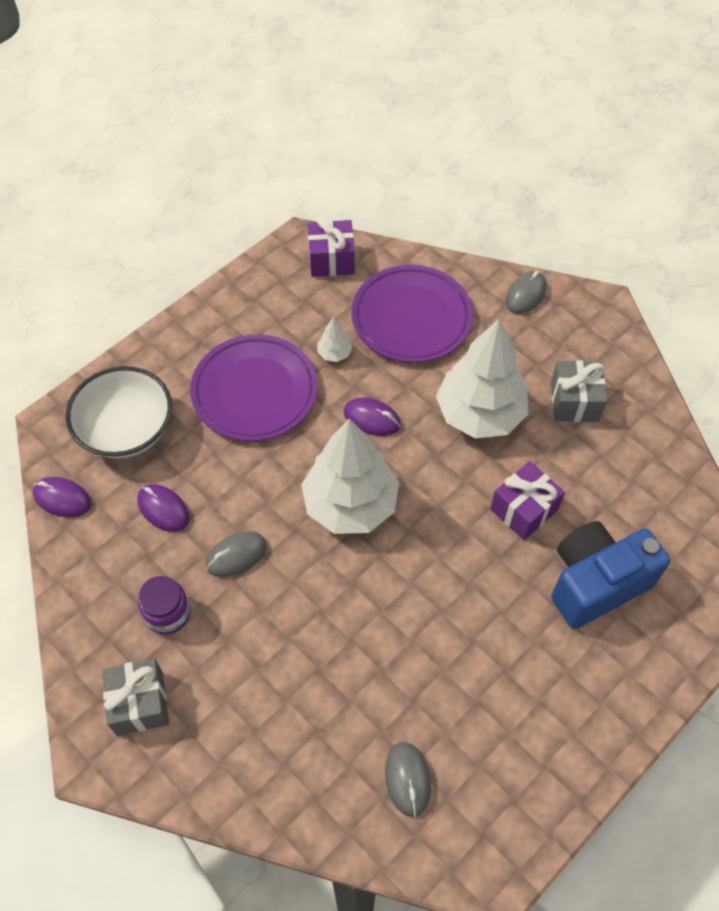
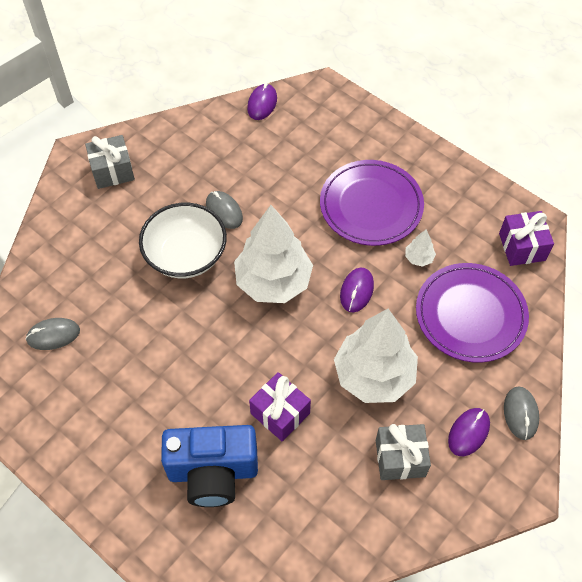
camera: 85 degrees right, 0 degrees up
(126, 430) = (323, 130): white bowl -> white bowl (186, 255)
(163, 509) = (259, 162): purple mouse -> purple mouse (468, 432)
(168, 613) = (177, 177): purple jar -> none
(525, 294) = (520, 414): grey mouse -> grey mouse turned 60 degrees clockwise
(595, 583) = (213, 472): blue camera -> blue camera turned 120 degrees clockwise

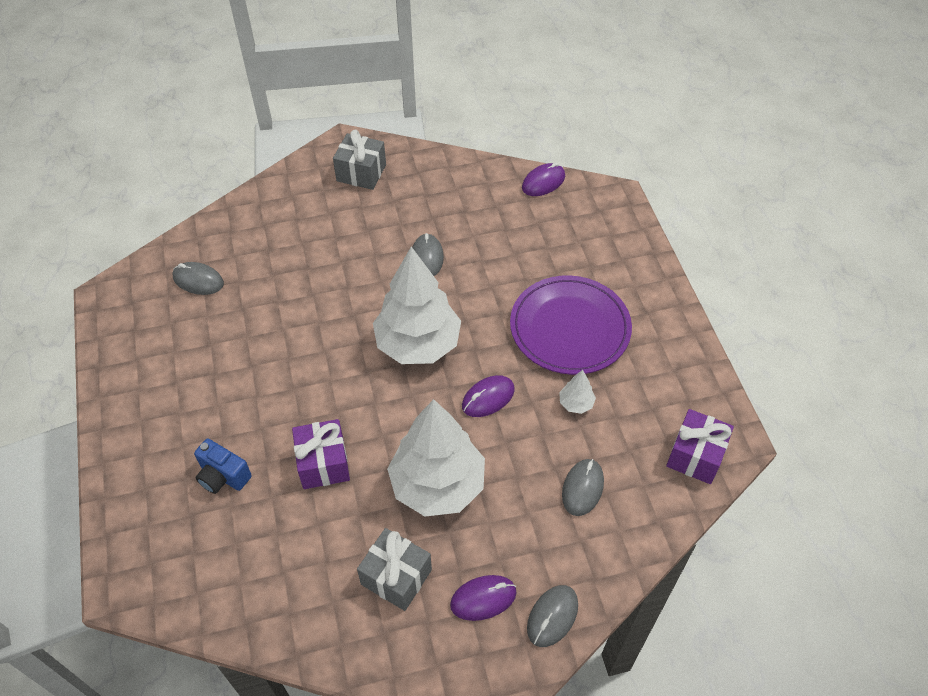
camera: 35 degrees right, 5 degrees down
(186, 255) = (361, 277): white bowl -> none
(213, 472) = (223, 476): blue camera -> blue camera, size x0.53
(470, 315) = (582, 488): purple plate -> grey mouse

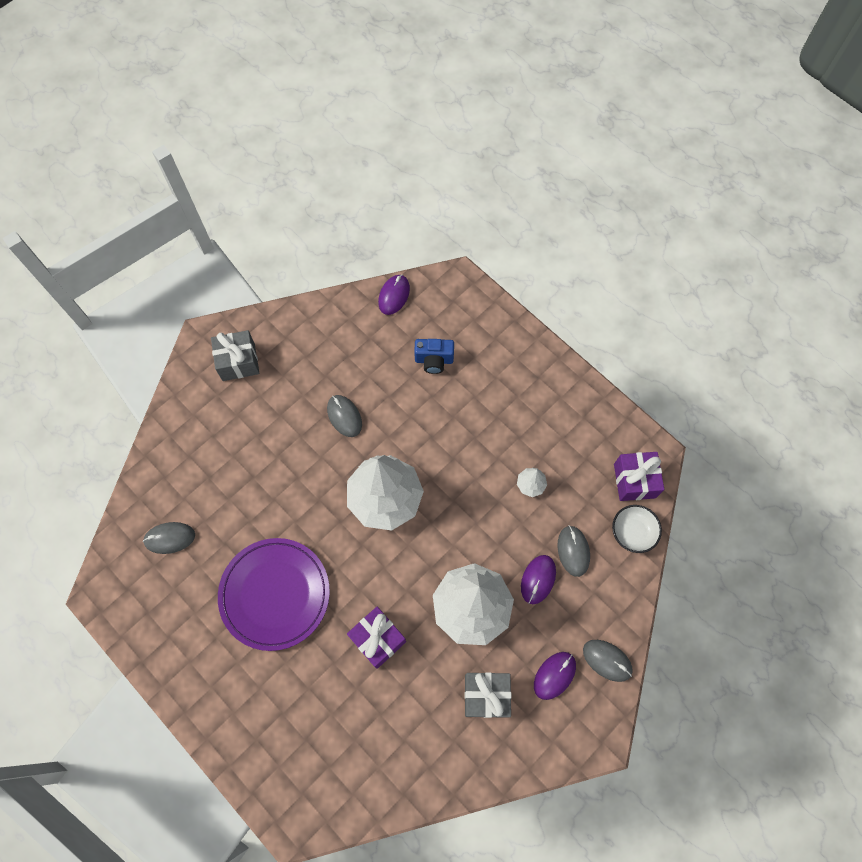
camera: 30 degrees left, 15 degrees up
(223, 476) = (309, 694): blue camera -> blue camera (434, 360)
(488, 398) = (465, 515): purple mouse -> purple mouse (538, 579)
(552, 616) = (607, 660): grey mouse -> grey mouse turned 60 degrees counterclockwise
(569, 328) = (490, 422): purple plate -> purple plate (275, 594)
(662, 504) = (632, 532): none -> white bowl

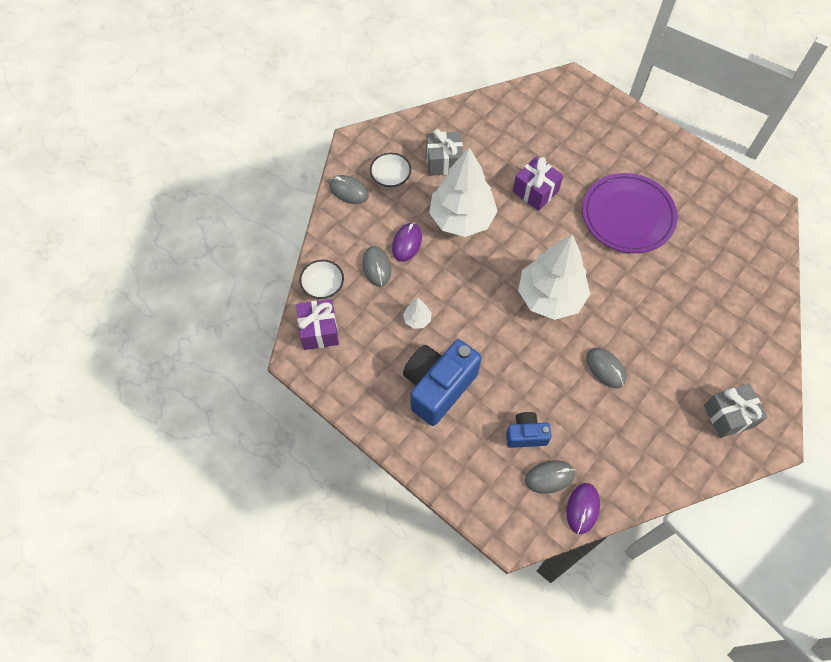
camera: 175 degrees right, 5 degrees down
(170, 538) = (732, 250): grey mouse -> grey mouse (549, 477)
(513, 412) = (438, 387): none -> blue camera
(554, 675) = (391, 178): purple mouse -> white bowl

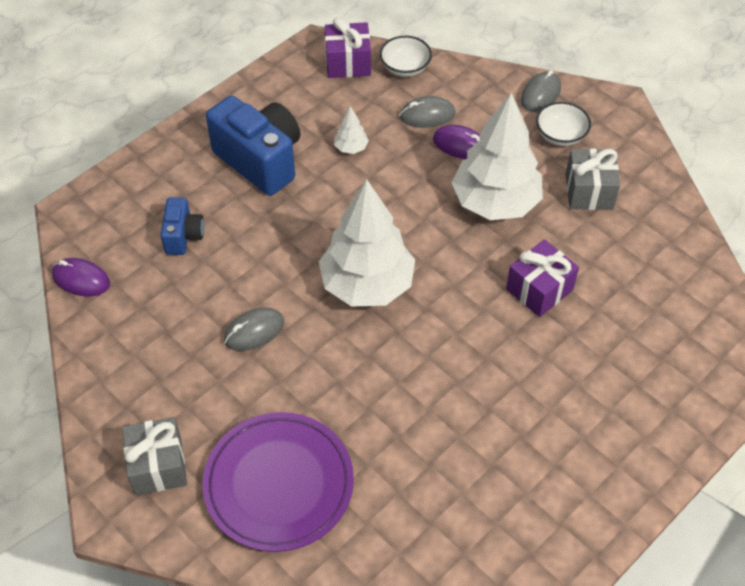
camera: 95 degrees right, 10 degrees down
(549, 477) = (126, 252): grey mouse -> none
(628, 216) = (494, 399): purple plate -> purple plate (279, 484)

